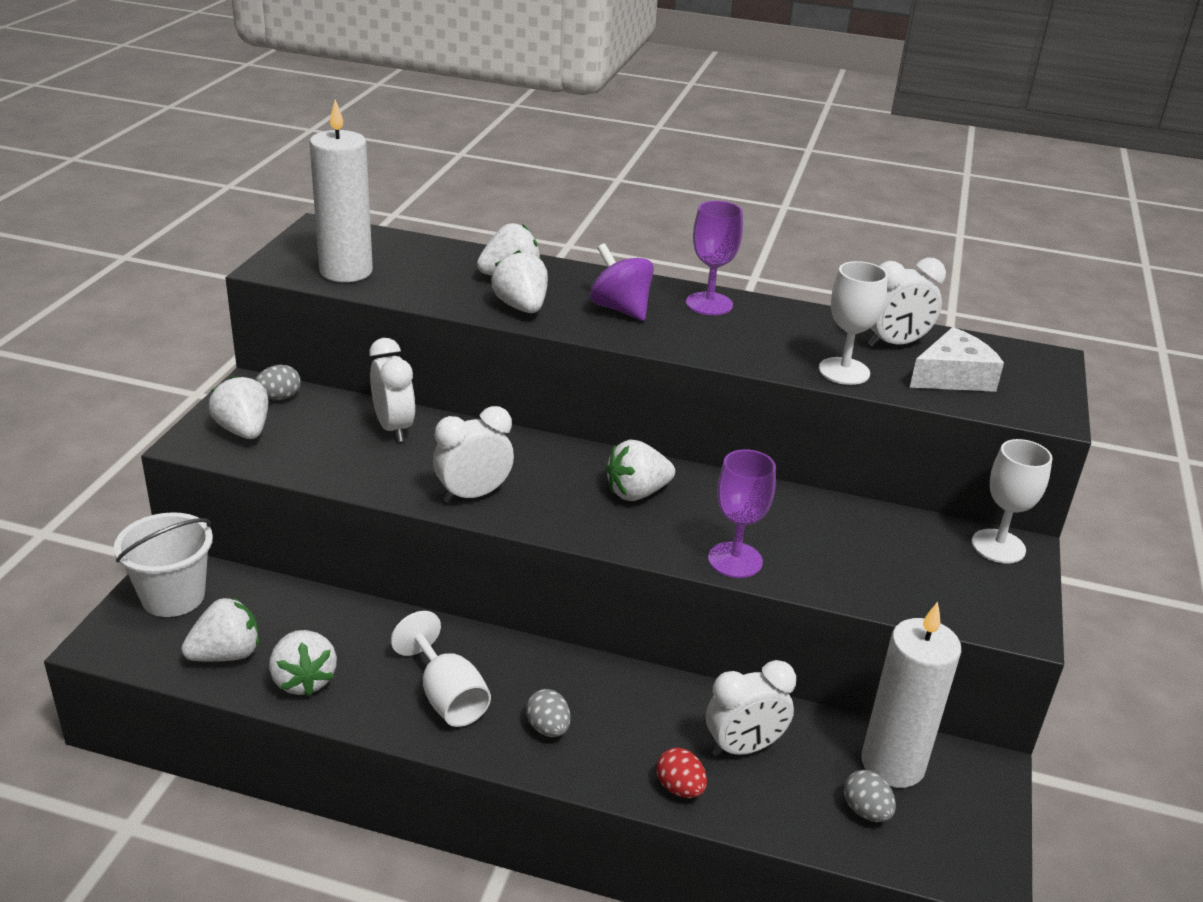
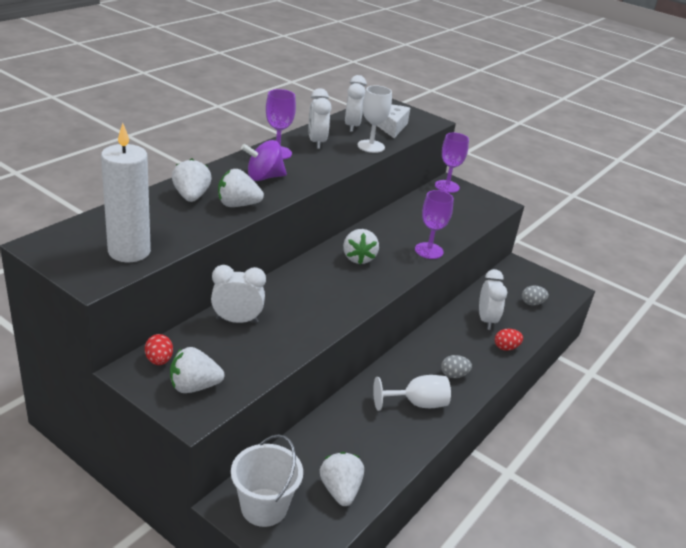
camera: 70 degrees left, 0 degrees up
(279, 397) = (159, 360): grey egg -> red egg
(303, 680) = (380, 459): white strawberry -> none
(473, 495) = (331, 311): white clock -> white clock (316, 142)
(892, 764) = (508, 286): white candle -> none
(998, 546) = (447, 186): white goblet -> purple goblet

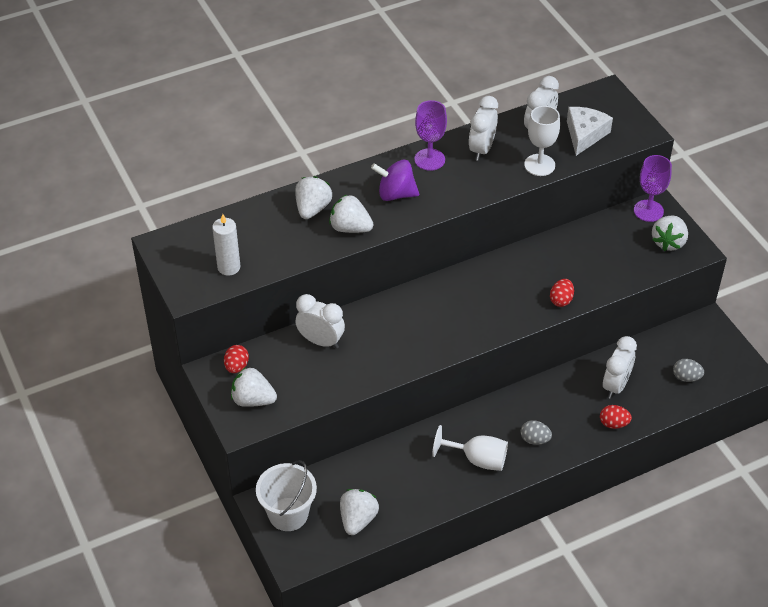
camera: 30 degrees right, 15 degrees up
(129, 251) = (229, 267): white candle -> white candle, size x0.62
(358, 258) = (478, 294): white strawberry -> white strawberry (668, 242)
(429, 251) = (561, 300): purple goblet -> red egg

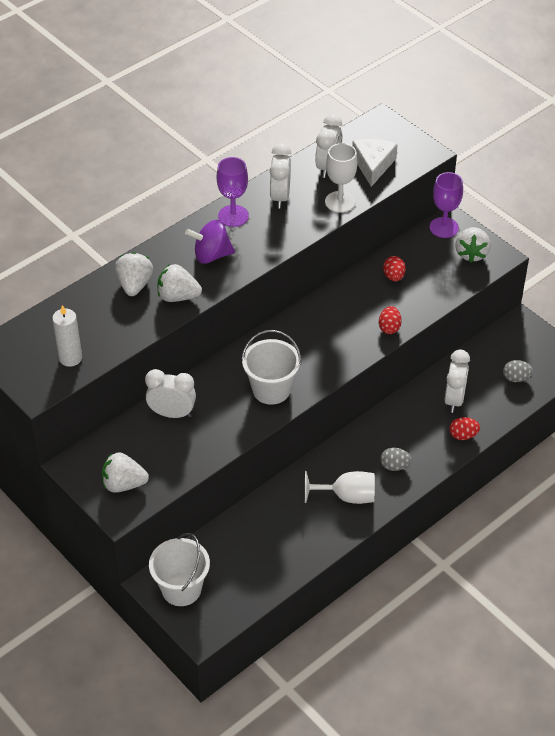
camera: 15 degrees left, 0 degrees up
(236, 367) = (97, 455): red egg -> red egg (393, 276)
(358, 520) = (250, 579): white strawberry -> none
(424, 338) = (271, 390): none -> white bucket

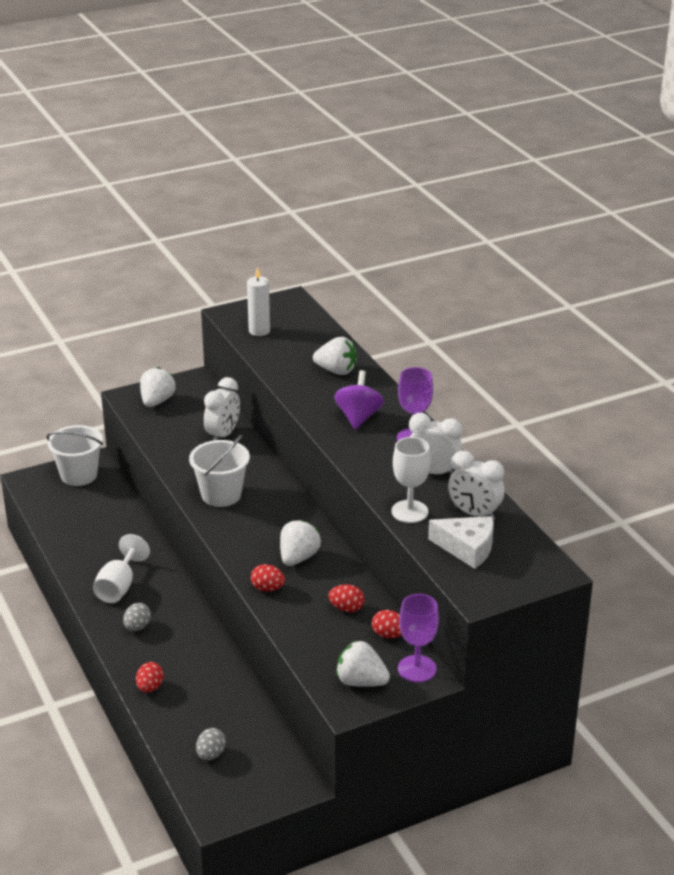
camera: 105 degrees right, 15 degrees down
(178, 296) = (309, 391): white strawberry -> white strawberry (298, 558)
(414, 248) = (389, 635): none -> red egg
(454, 399) = (204, 693): white clock -> none

